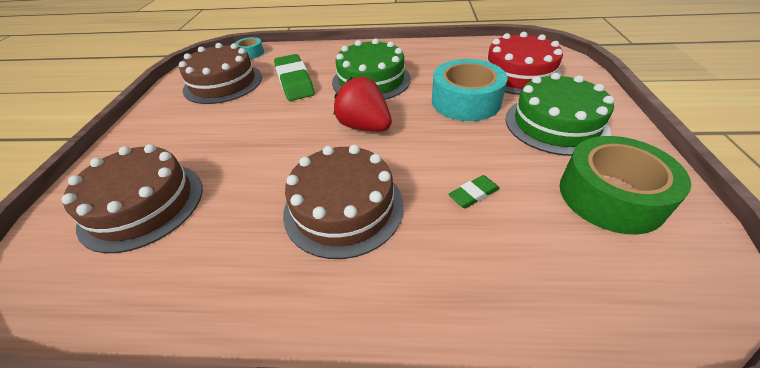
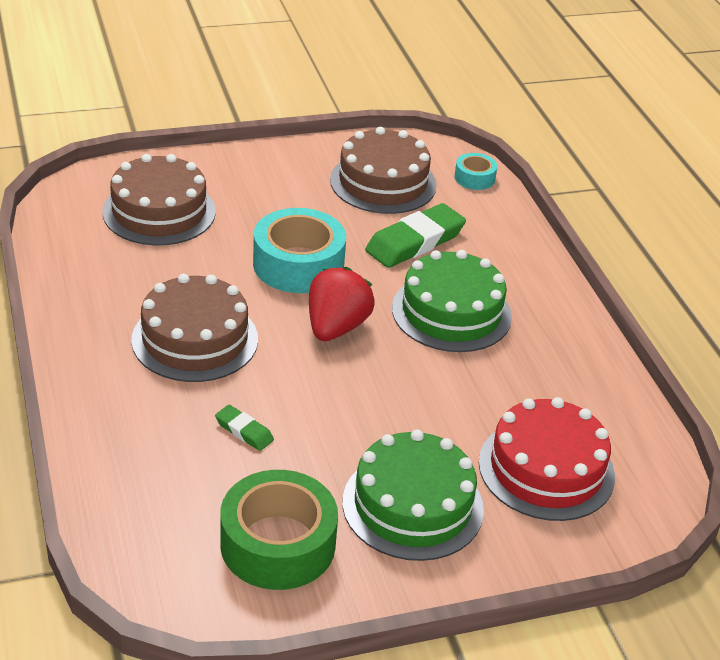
camera: 65 degrees right, 5 degrees down
(465, 101) = (435, 413): turquoise tape -> turquoise tape (298, 264)

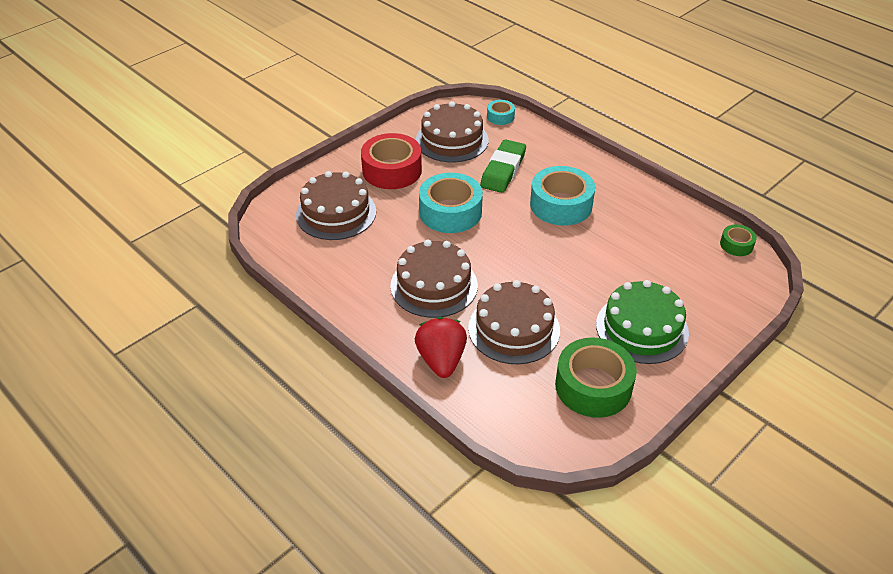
camera: 25 degrees left, 5 degrees up
(244, 431) = (514, 329): green eraser -> brown cake
(273, 189) = (392, 170): none -> red tape
(336, 327) = (507, 242): red strawberry -> red strawberry (441, 360)
(451, 312) = (561, 205): green cake -> turquoise tape
(546, 469) = (689, 275): red cake -> none
(655, 461) = (736, 245): none -> green tape

